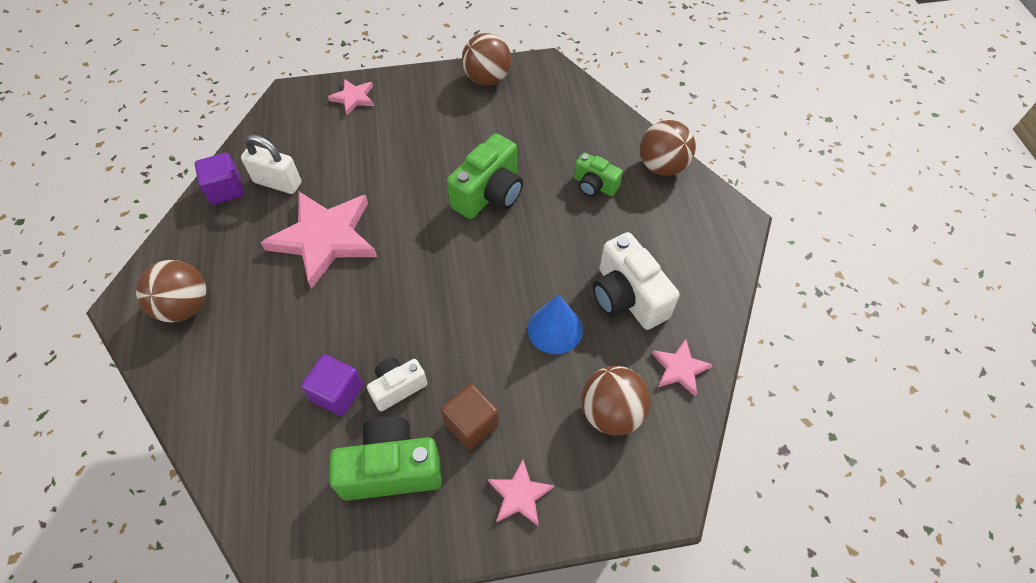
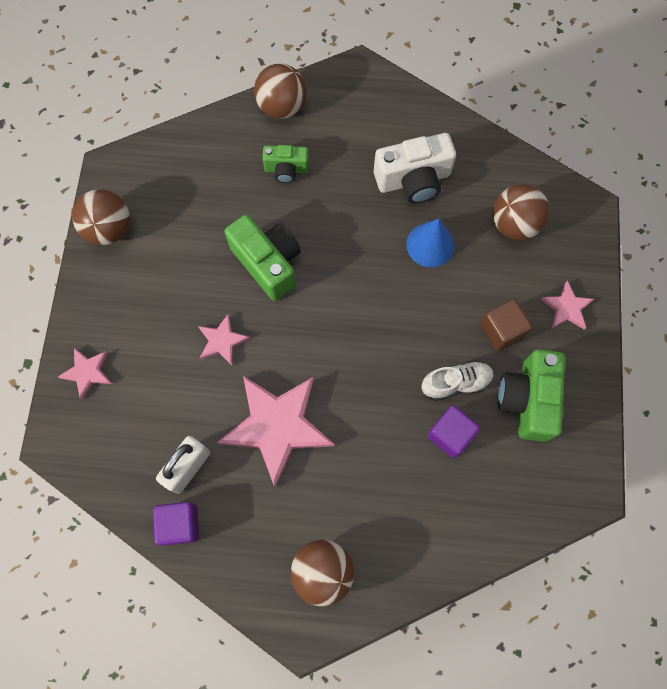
camera: 75 degrees left, 15 degrees up
(397, 387) = (456, 383): white camera -> white shoe
(594, 185) = (286, 169): green camera -> green camera turned 45 degrees clockwise
(680, 368) = (488, 163): pink star -> pink star (222, 341)

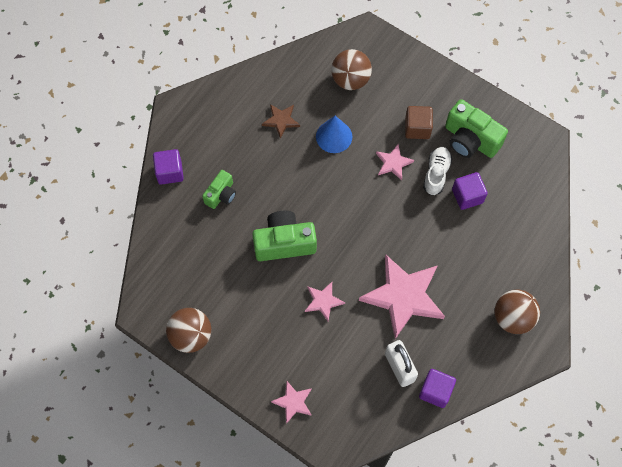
camera: 60 degrees left, 5 degrees down
(282, 107) = (170, 172): brown ball -> purple cube
(413, 180) = (281, 120): white camera -> brown star
(566, 308) = (424, 83): pink star -> pink star (393, 163)

